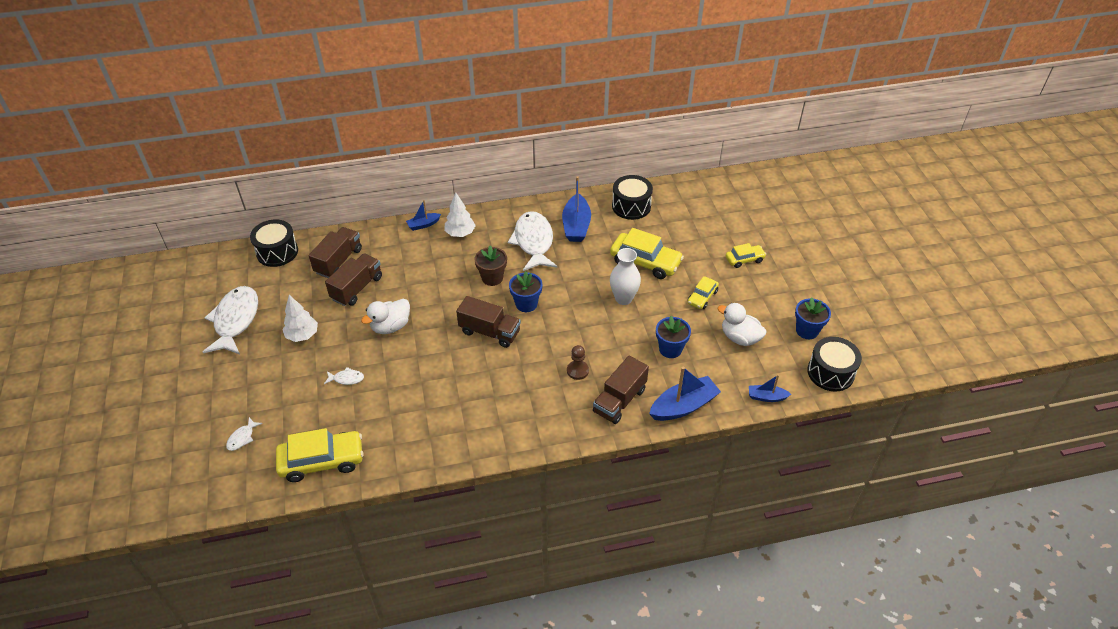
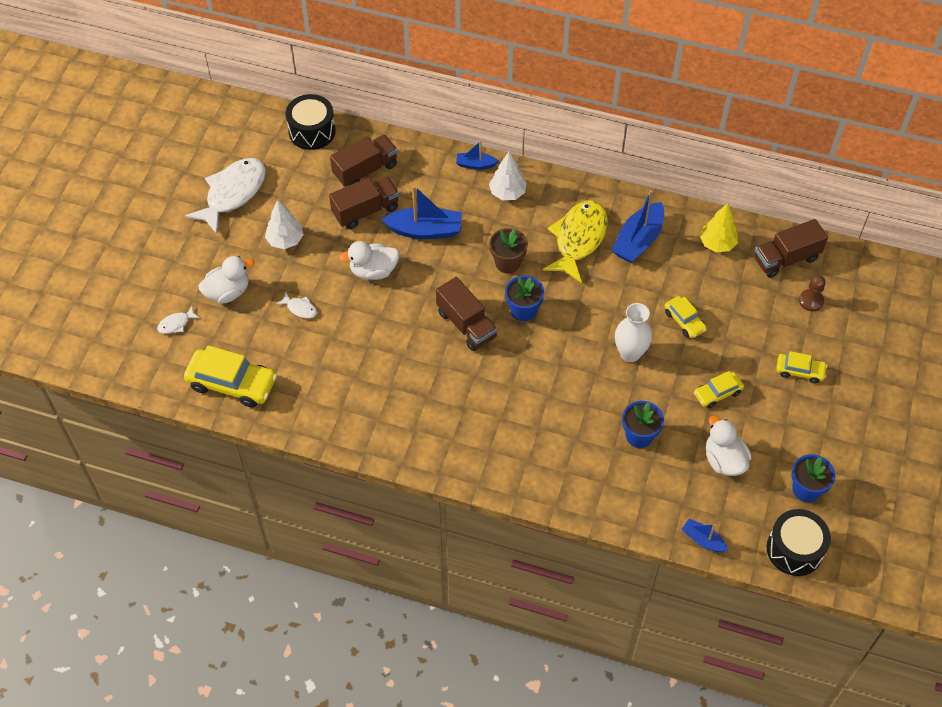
camera: 30 degrees right, 10 degrees up
(275, 393) = (228, 292): none -> white duck
(533, 242) = (578, 239): white fish -> yellow fish
(577, 371) = (526, 411): brown pawn -> brown pawn (811, 301)
(619, 400) = (547, 465): brown truck -> brown truck (786, 259)
(631, 206) = (717, 244): black drum -> yellow tree
(645, 262) = (684, 321): yellow car -> yellow car, size x0.55
(683, 406) = (608, 505): blue boat -> blue boat (425, 230)

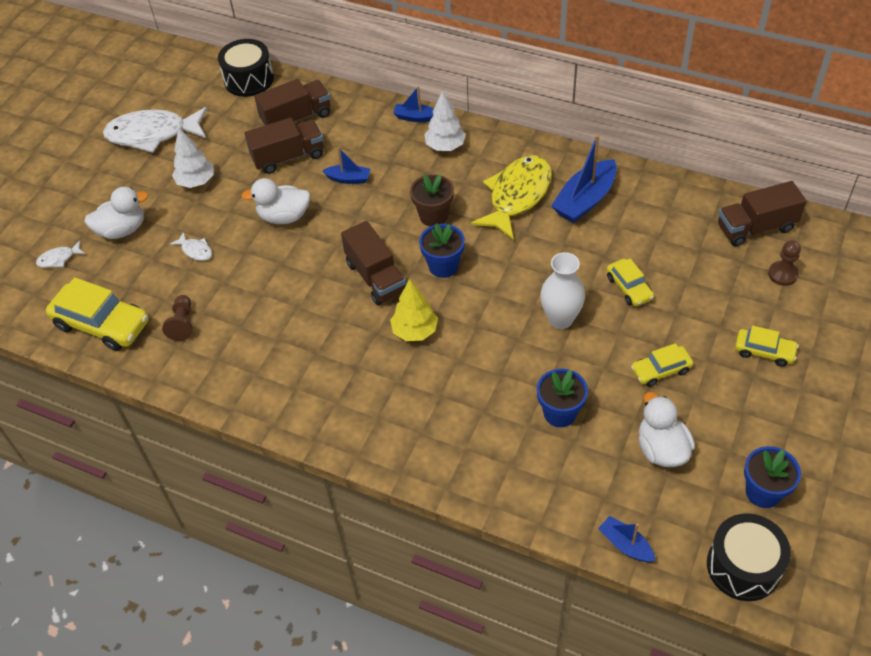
camera: 10 degrees right, 5 degrees down
(233, 193) = (152, 134): white fish -> white fish turned 135 degrees counterclockwise
(304, 378) = (182, 323): none -> brown pawn
(425, 230) = (348, 179): blue boat -> blue boat, size x0.55
(717, 244) = (676, 208): yellow tree -> yellow tree (415, 331)

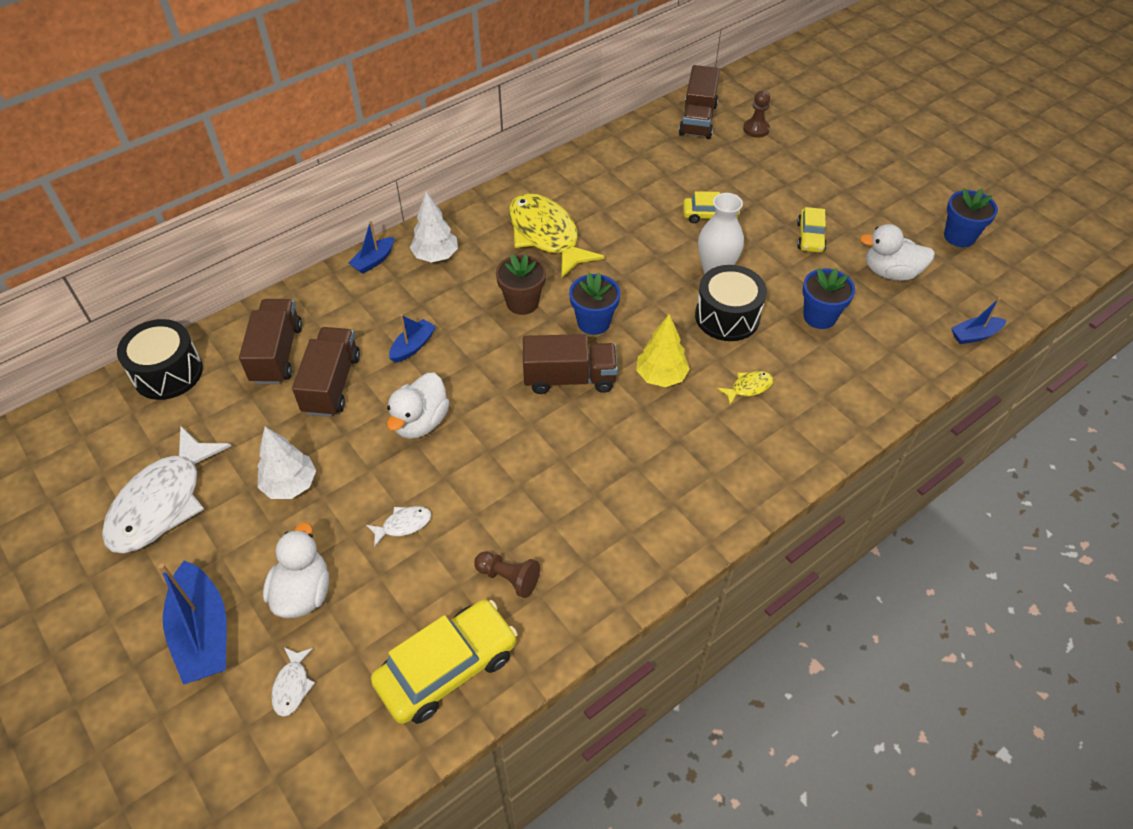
camera: 65 degrees left, 0 degrees up
(441, 392) = (748, 387): none -> yellow fish
(585, 200) = (588, 196): blue boat -> blue boat (203, 633)
(743, 566) = (1022, 278): black drum -> black drum (727, 316)
(764, 351) = (826, 174): yellow car -> none

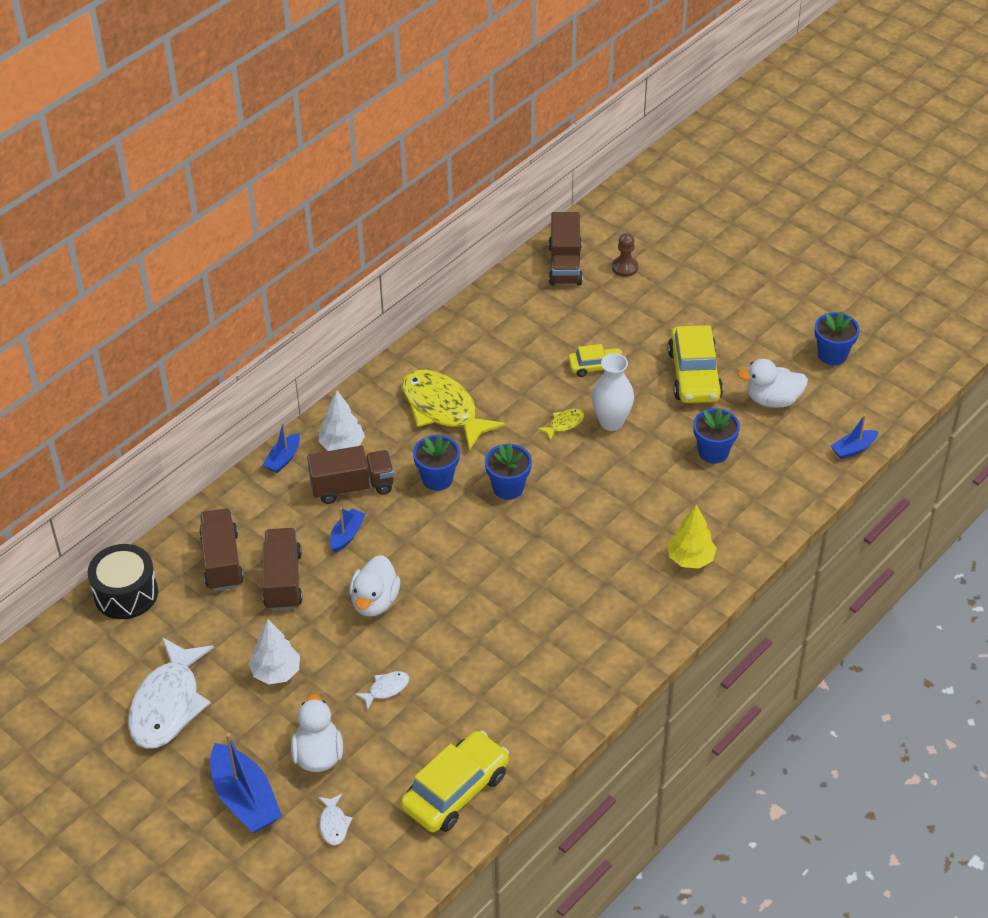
camera: 10 degrees left, 5 degrees down
(508, 578) = (487, 716): brown pawn -> none
(522, 302) = (437, 479): brown flower pot -> blue flower pot
(569, 378) = (498, 543): brown truck -> brown truck (352, 487)
(661, 376) = (580, 528): yellow tree -> yellow tree (690, 559)
(727, 316) = (629, 464): black drum -> none
(748, 387) = (660, 526): yellow fish -> yellow fish (564, 424)
(810, 237) = (694, 375): yellow car -> yellow car, size x1.81

